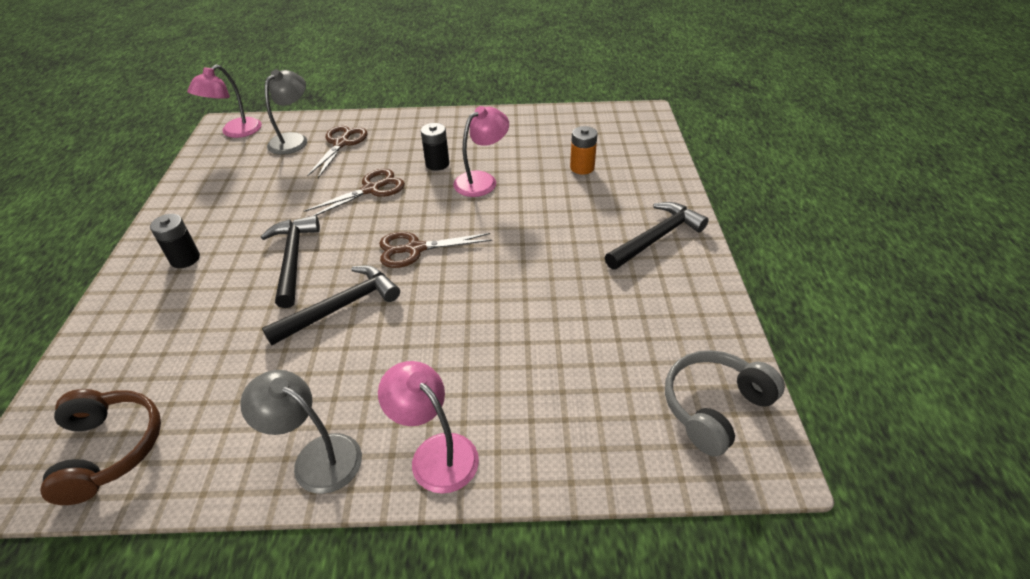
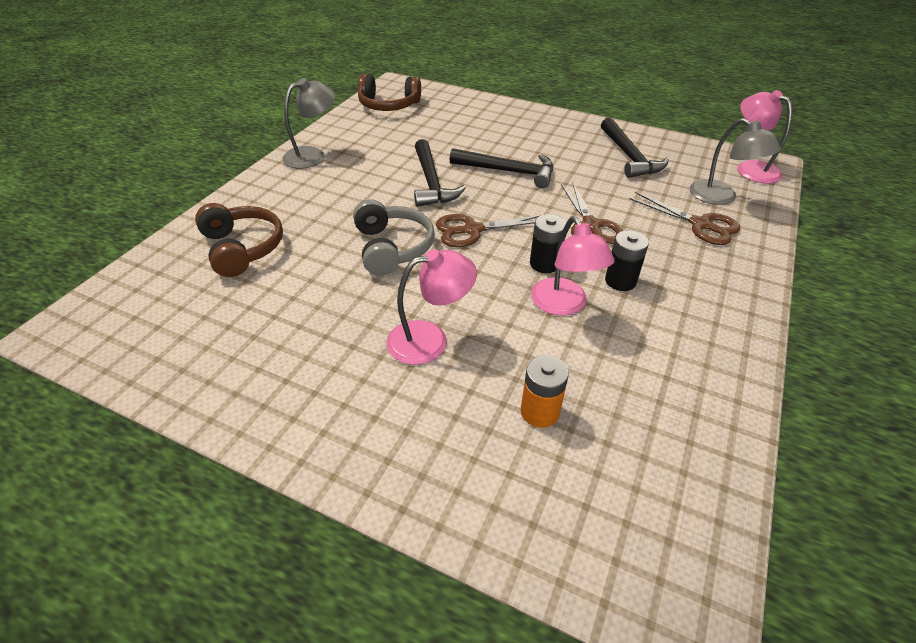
camera: 115 degrees right, 0 degrees up
(185, 259) = (544, 132): black battery -> black battery (544, 264)
(415, 249) = (473, 230): brown scissors -> brown scissors turned 120 degrees counterclockwise
(435, 453) = (264, 192): pink lamp -> pink lamp (430, 339)
(551, 398) = (242, 248): none -> brown headphones
(657, 238) = (341, 411): black hammer -> black hammer (629, 156)
(714, 407) = (127, 329): grey headphones -> grey headphones (392, 248)

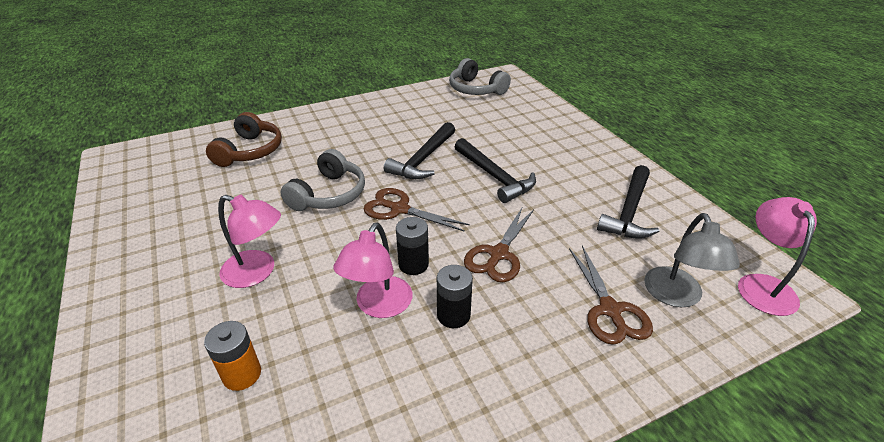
camera: 40 degrees right, 5 degrees down
(312, 155) = (373, 107): grey lamp -> none
(388, 105) = (476, 89): brown headphones -> grey headphones

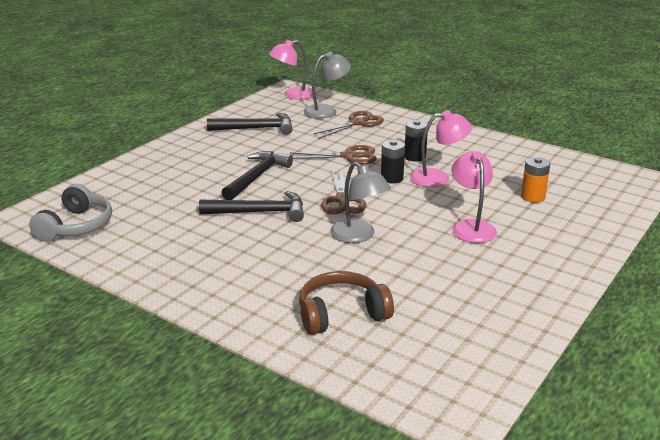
camera: 120 degrees left, 10 degrees down
(329, 194) = (358, 236): grey headphones -> grey lamp

